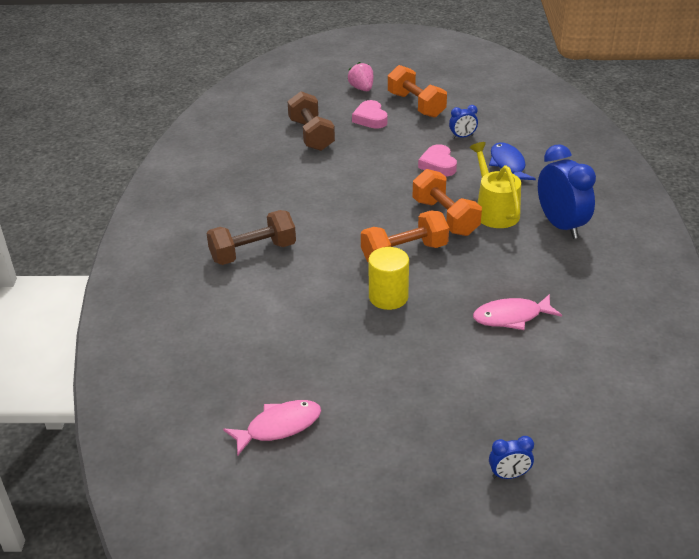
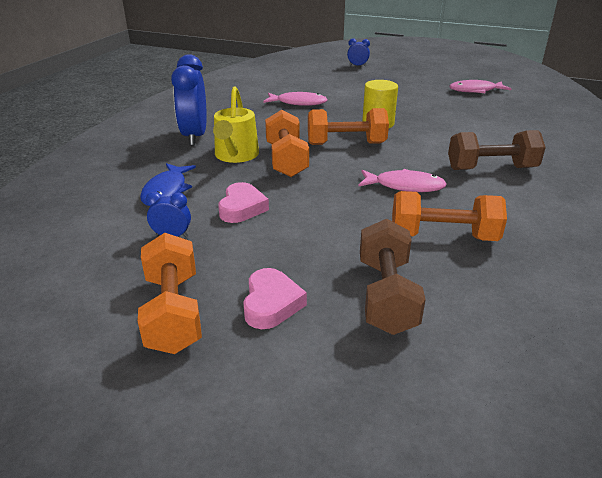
camera: 160 degrees left, 5 degrees down
(286, 176) = (443, 236): none -> orange dumbbell
(326, 213) = (405, 186): none -> pink fish
(362, 88) = (232, 392): pink strawberry -> none

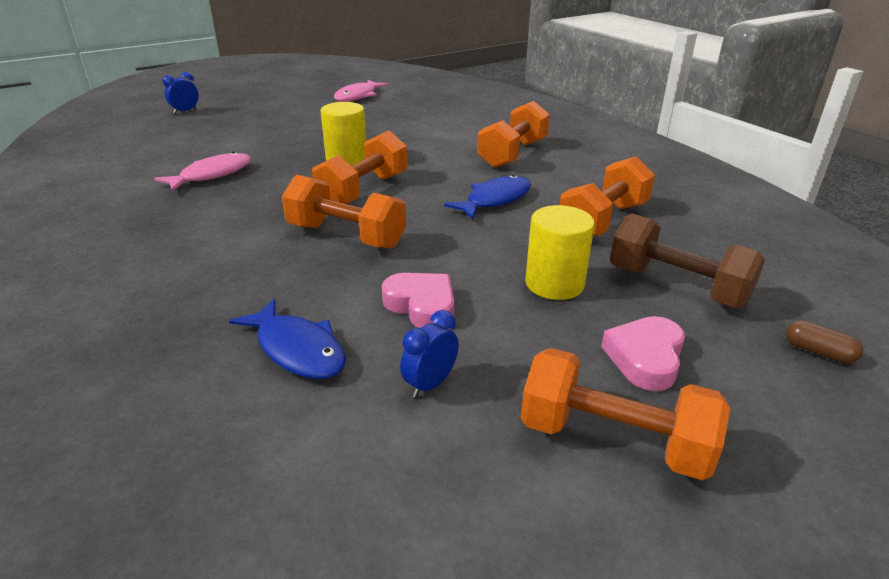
camera: 55 degrees left, 0 degrees up
(194, 136) = (169, 273): blue clock -> none
(235, 156) = (281, 263): yellow watering can -> none
(271, 303) = (645, 358): pink heart -> pink heart turned 105 degrees counterclockwise
(321, 243) = (554, 284): none -> yellow cylinder
(372, 392) = (818, 352): none -> brown capsule
(405, 186) = (495, 200): pink fish -> blue fish
(491, 168) = (513, 154): brown dumbbell -> orange dumbbell

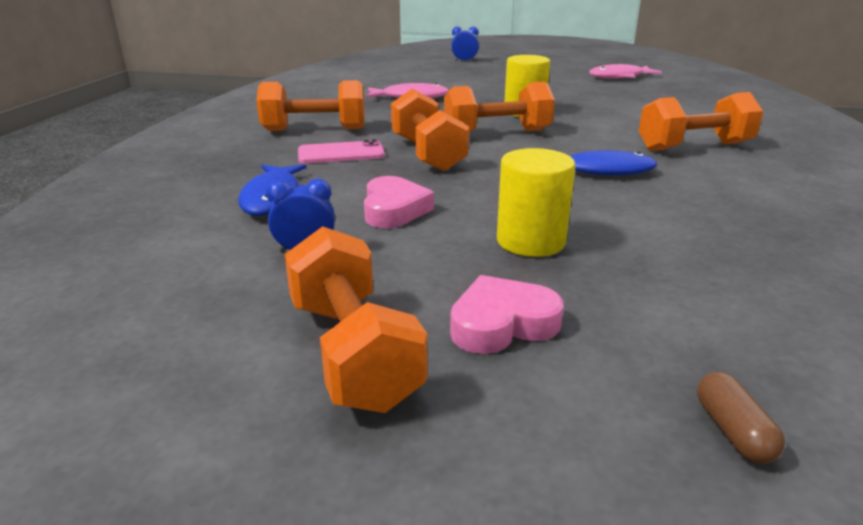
camera: 45 degrees right, 5 degrees down
(266, 269) = (341, 153): none -> pink phone
(603, 221) = (688, 220): orange dumbbell -> orange dumbbell (314, 129)
(677, 286) = (662, 296): brown dumbbell -> none

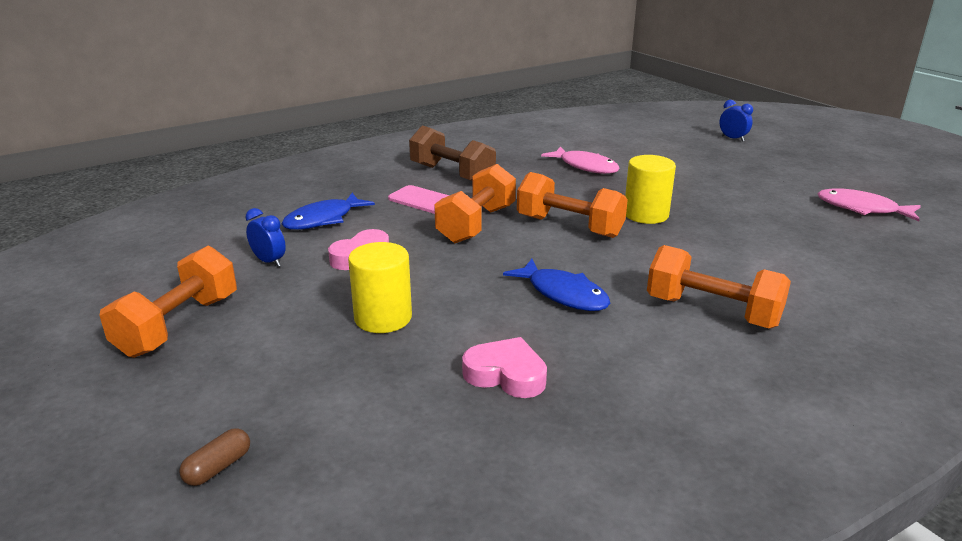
camera: 45 degrees right, 0 degrees up
(314, 129) = (452, 174): orange dumbbell -> brown dumbbell
(502, 324) = (257, 353): pink heart -> pink heart (506, 374)

